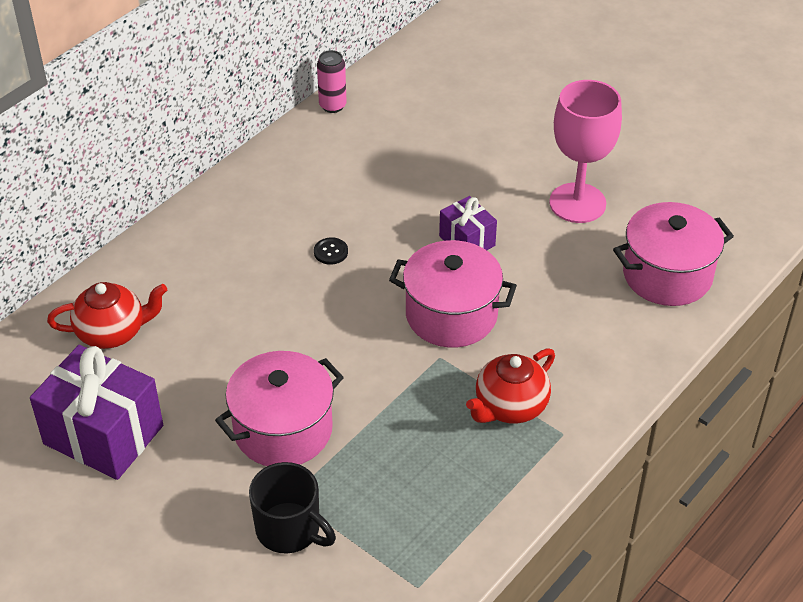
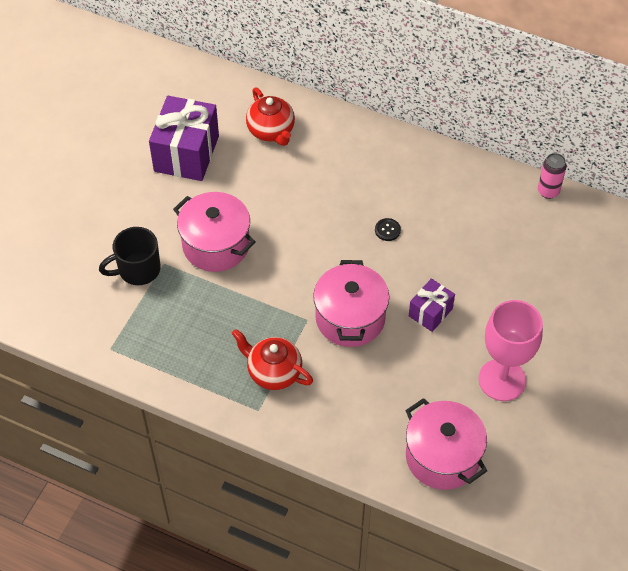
camera: 75 degrees right, 10 degrees up
(290, 530) = (137, 269): black mug -> black mug turned 45 degrees clockwise

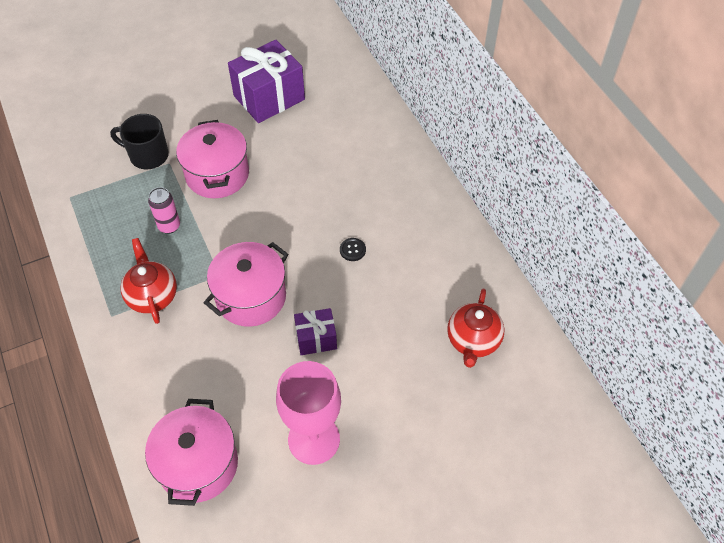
camera: 40 degrees right, 0 degrees up
(271, 131) = (346, 120): red teapot -> red teapot (473, 341)
(548, 191) = (520, 311): pink can -> pink can (169, 226)

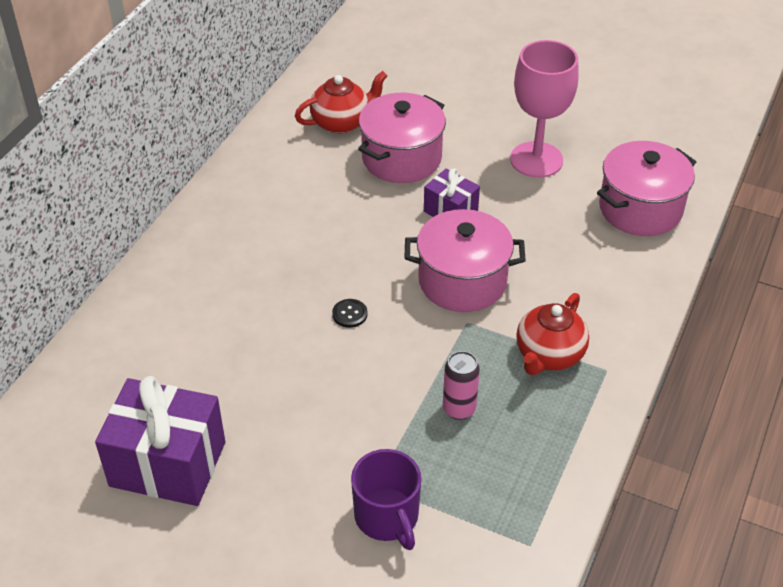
camera: 130 degrees left, 10 degrees down
(148, 155) = (387, 517): black mug -> purple mug
(217, 174) = (345, 421): pink pot -> pink pot (401, 158)
(352, 250) = (328, 244): black button -> black button (349, 314)

